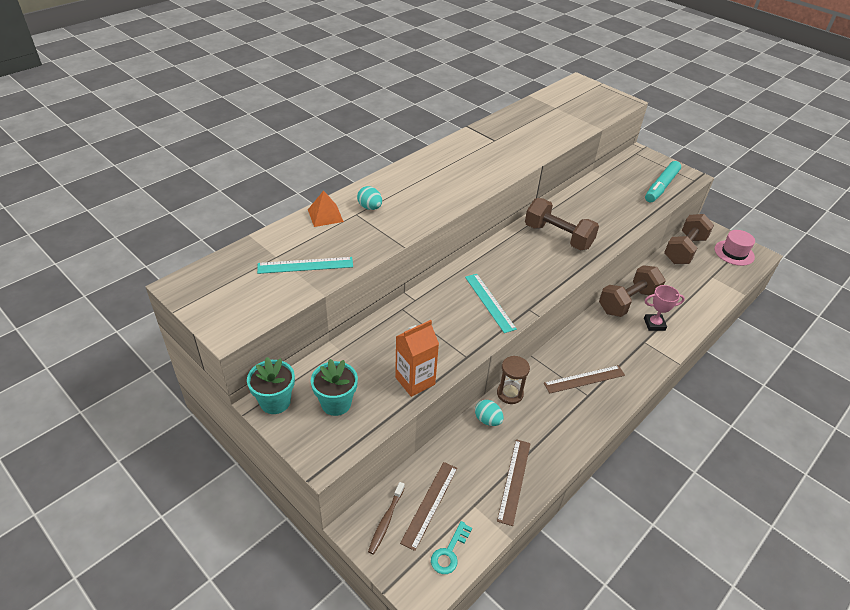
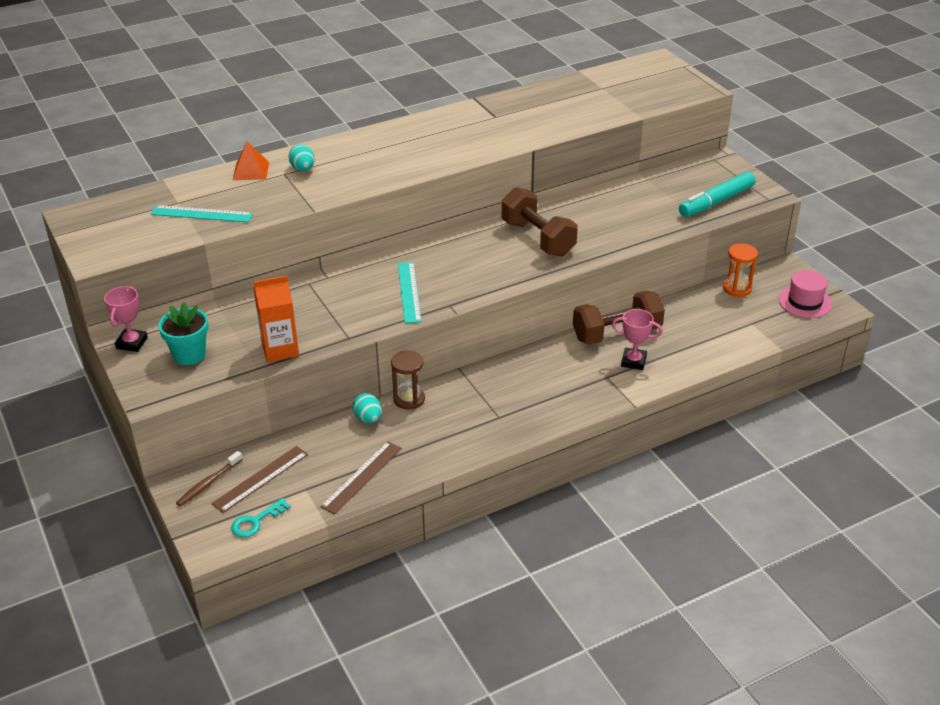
camera: 20 degrees right, 5 degrees down
(275, 402) = (132, 343): turquoise flower pot -> pink trophy
(584, 379) = (505, 401): brown ruler -> none
(684, 250) = (737, 288): brown dumbbell -> orange hourglass

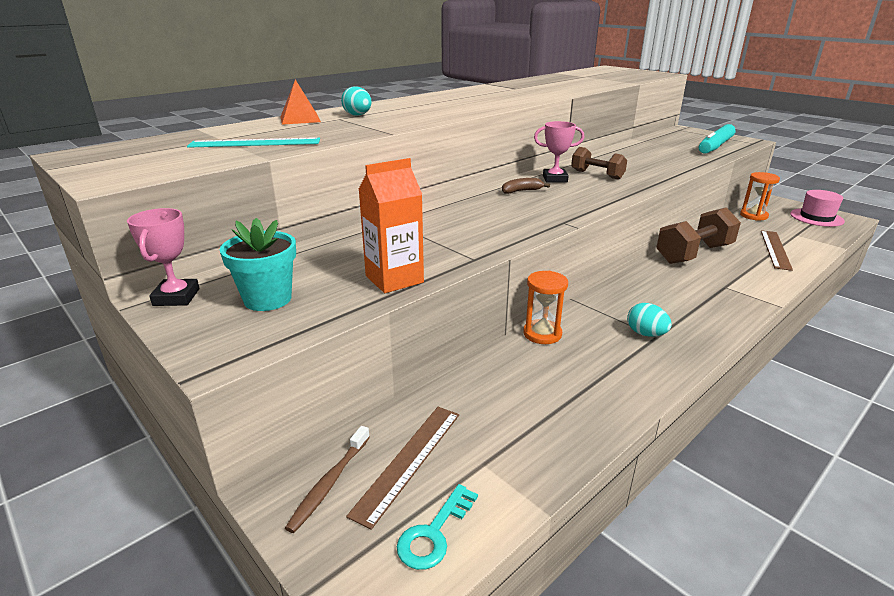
camera: 15 degrees left, 10 degrees down
(361, 477) = (551, 431): brown ruler -> brown ruler (775, 249)
(368, 418) = (509, 360): turquoise egg -> turquoise egg (645, 334)
(409, 292) = (510, 217): turquoise ruler -> none
(409, 399) = (542, 334): brown hourglass -> orange hourglass
(445, 255) = (521, 191): none -> brown banana
(538, 238) = (597, 175): brown dumbbell -> brown dumbbell, size x0.60
(633, 361) = (734, 272): pink trophy -> pink trophy (555, 179)

